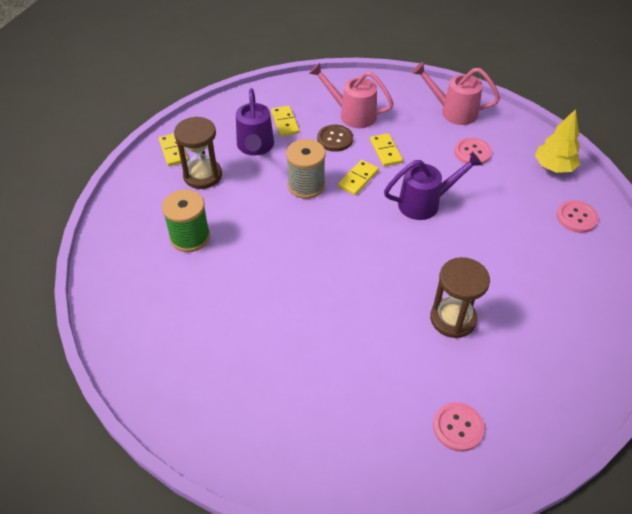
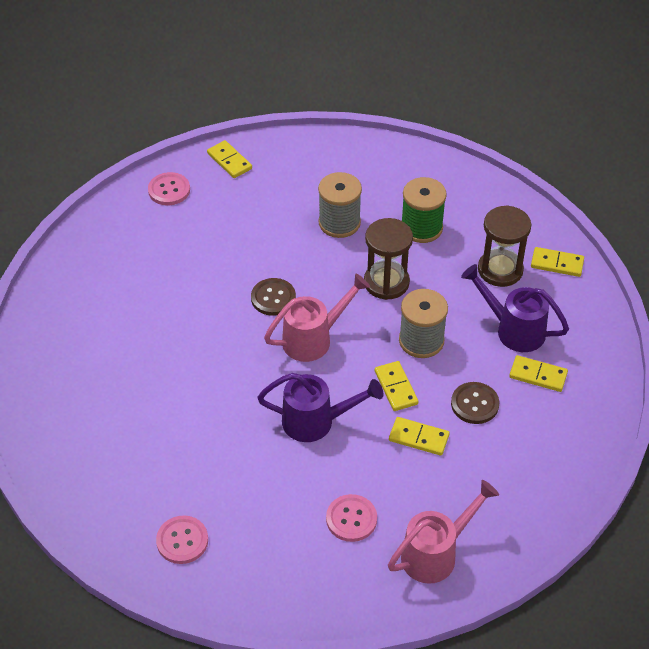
camera: 125 degrees right, 0 degrees up
(200, 428) = (229, 161): none -> yellow domino
(223, 292) = (339, 223): none -> grey spool
(342, 288) = (273, 298): none -> brown button
(352, 114) = (506, 446): pink watering can -> pink watering can (313, 339)
(425, 203) = (316, 421): purple watering can -> purple watering can turned 105 degrees counterclockwise
(453, 319) = (174, 352): brown hourglass -> brown hourglass (386, 282)
(458, 427) = (90, 293): pink button -> pink button (169, 190)
(553, 167) = (263, 583): yellow tree -> none

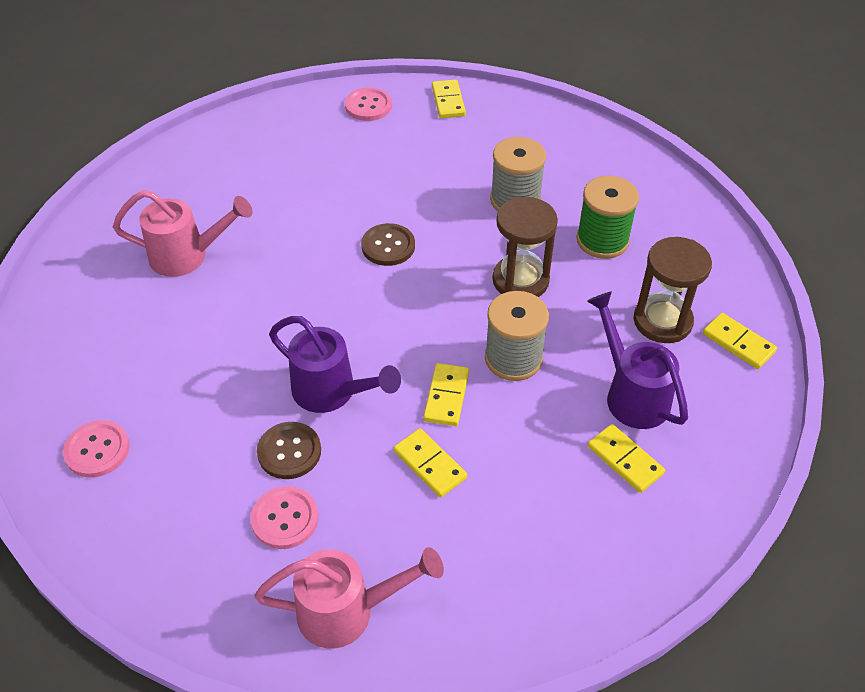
camera: 30 degrees right, 0 degrees up
(313, 339) = (397, 305): pink watering can -> pink watering can (187, 256)
(474, 404) = (523, 457): brown button -> brown button (289, 452)

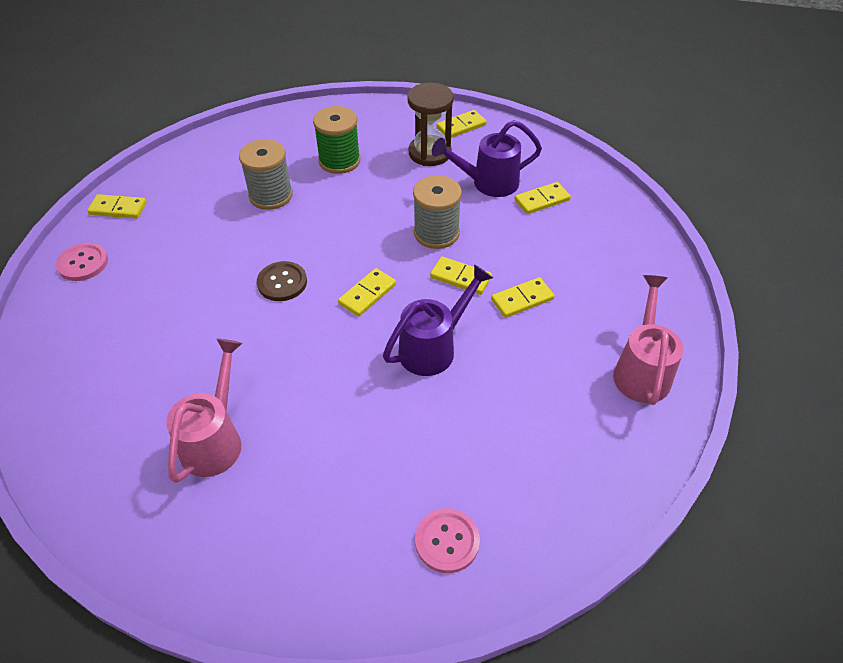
camera: 75 degrees left, 0 degrees up
(285, 519) = (554, 398): pink button -> none
(289, 452) = (488, 386): brown button -> none
(393, 318) = (367, 294): none -> yellow domino
(520, 280) = (360, 212): brown hourglass -> none

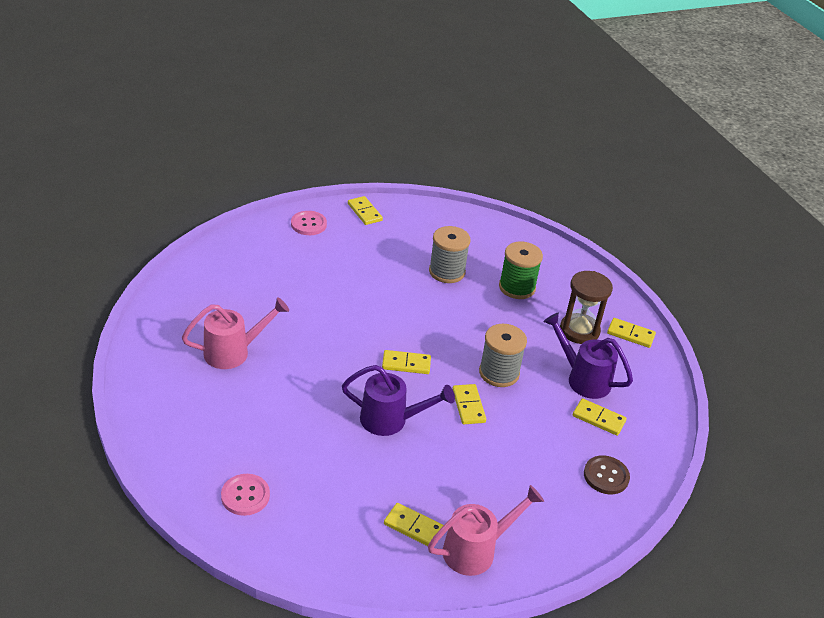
camera: 50 degrees right, 10 degrees down
(282, 282) = (376, 318): brown button -> brown button (606, 476)
(522, 299) = (480, 450): yellow domino -> yellow domino (413, 527)

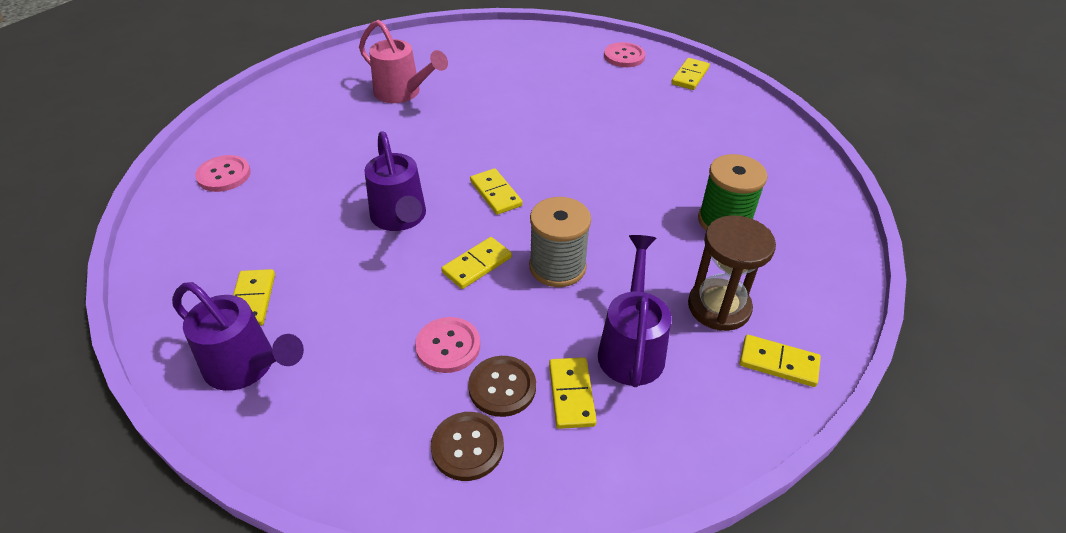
camera: 60 degrees right, 5 degrees up
(447, 272) = (676, 161): grey spool -> none
(476, 550) = (246, 367): pink watering can -> purple watering can
(528, 450) = (448, 346): none -> pink button
(575, 443) = (502, 387): none -> brown button
(630, 334) = (778, 363): yellow domino -> yellow domino turned 60 degrees counterclockwise

